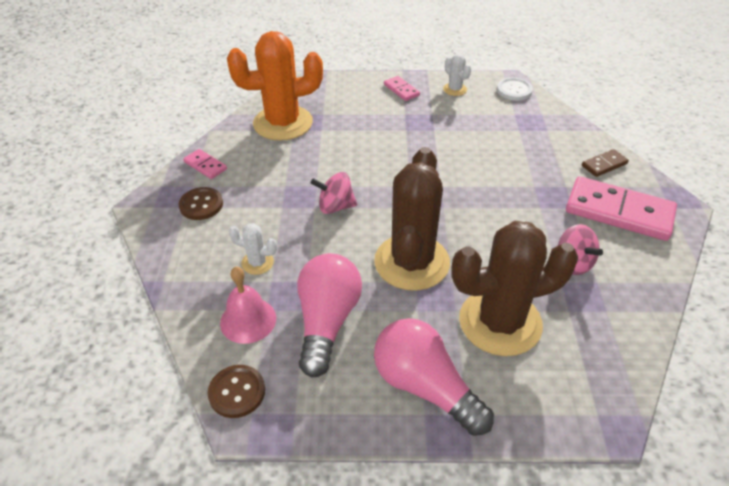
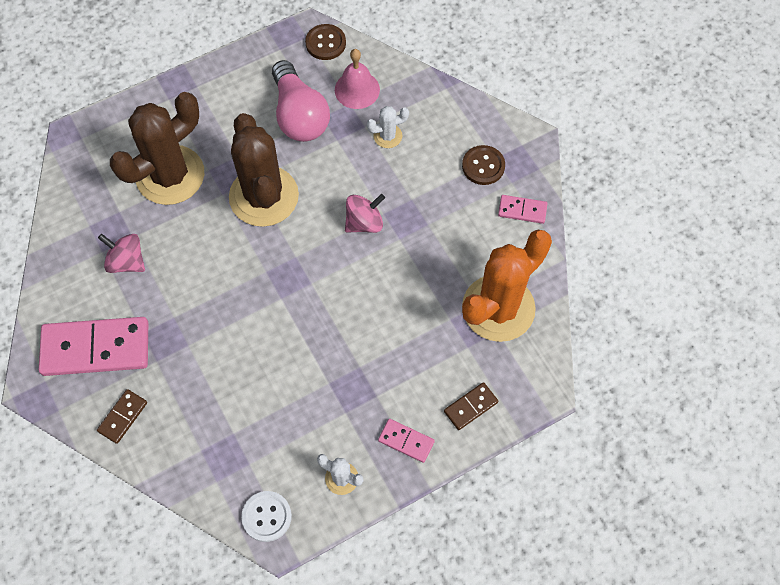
camera: 150 degrees right, 20 degrees up
(347, 89) = (471, 407): none -> brown domino
(425, 386) = (204, 103): pink light bulb -> none

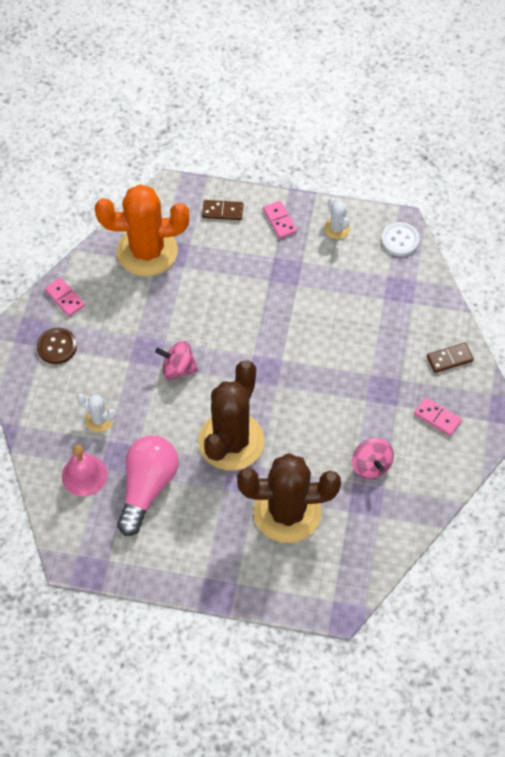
camera: 140 degrees left, 5 degrees down
(96, 348) = (437, 417): pink domino -> pink domino, size x0.47
(325, 43) = (68, 536): brown button -> none

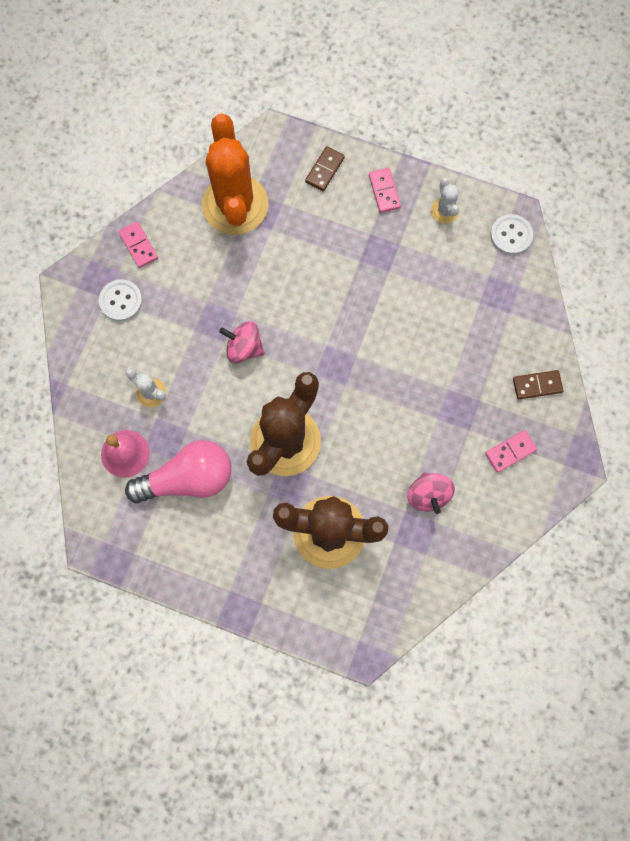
camera: 10 degrees right, 15 degrees up
(57, 347) = (121, 301): brown button -> white button
(147, 251) = (235, 205): orange cactus -> orange cactus turned 75 degrees clockwise
(147, 487) = (188, 479): pink light bulb -> pink light bulb turned 45 degrees clockwise
(222, 211) = (324, 170): brown domino -> brown domino turned 75 degrees counterclockwise
(437, 417) = (510, 451): pink domino -> pink domino turned 75 degrees counterclockwise

